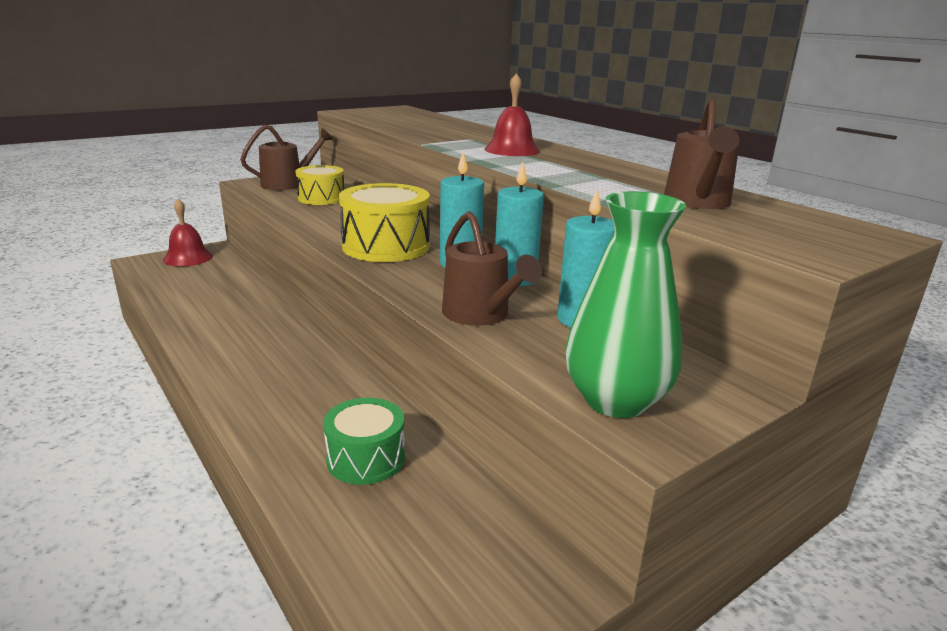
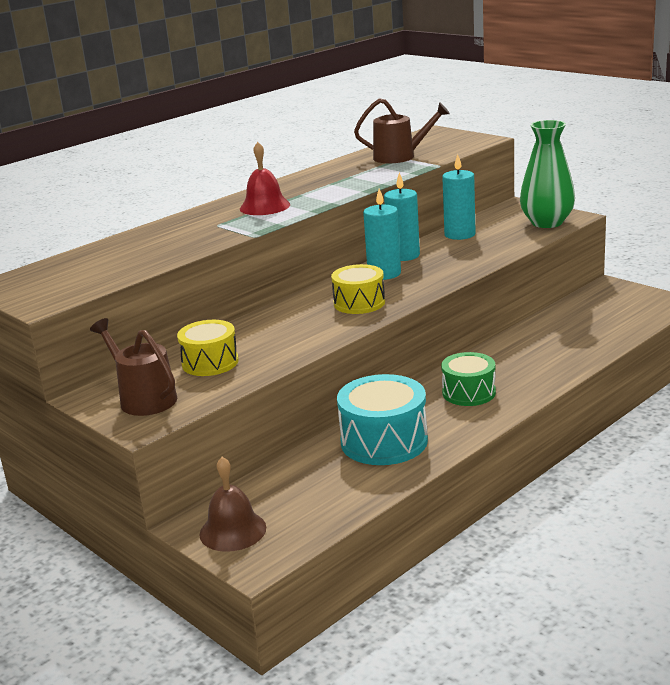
camera: 95 degrees left, 0 degrees up
(188, 258) = (233, 530): red bell -> brown bell
(236, 313) = (384, 441): none -> turquoise drum
(366, 458) = (558, 338): green drum -> green drum (469, 393)
(386, 246) = (359, 303): yellow drum -> yellow drum, size x0.65
(480, 314) = (472, 257): brown watering can -> none

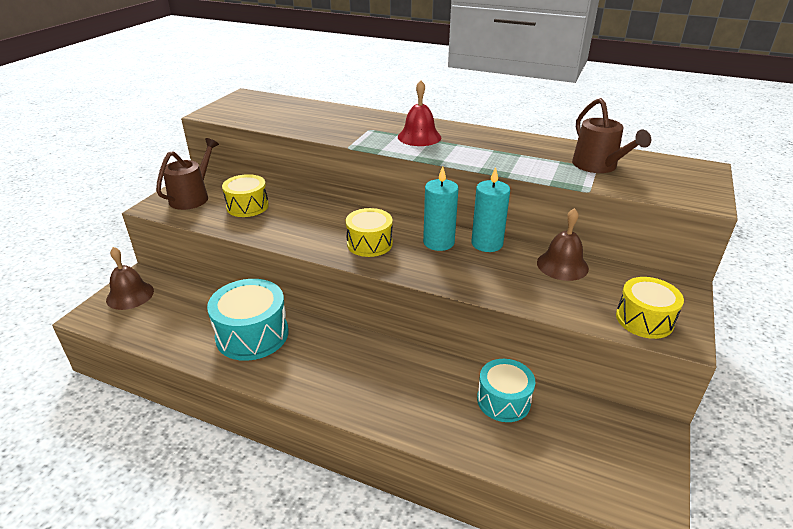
camera: 65 degrees right, 10 degrees up
(459, 234) = (562, 265): turquoise candle -> brown bell
(469, 393) = (346, 366): green drum -> none
(547, 223) = (644, 319): green vase -> yellow drum
(551, 330) = (503, 400): none -> turquoise drum

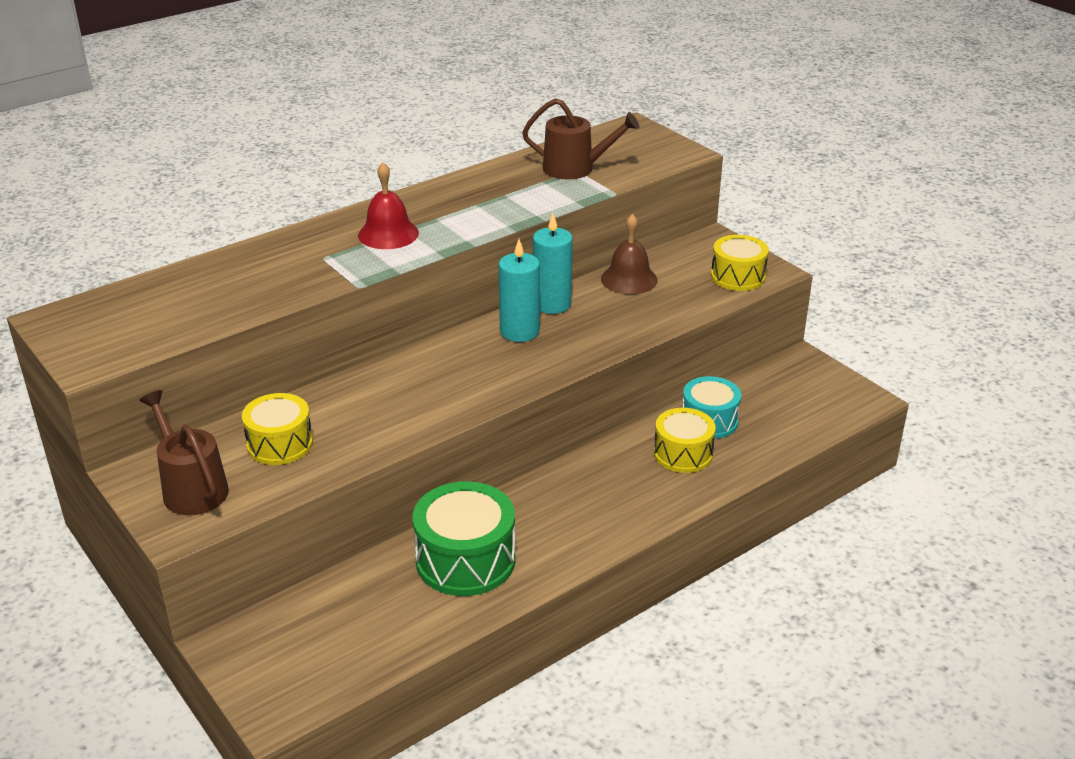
camera: 60 degrees left, 0 degrees up
(130, 295) = (264, 661): brown bell -> none
(252, 334) = (465, 560): turquoise drum -> green drum
(369, 243) = (475, 376): yellow drum -> yellow drum (683, 454)

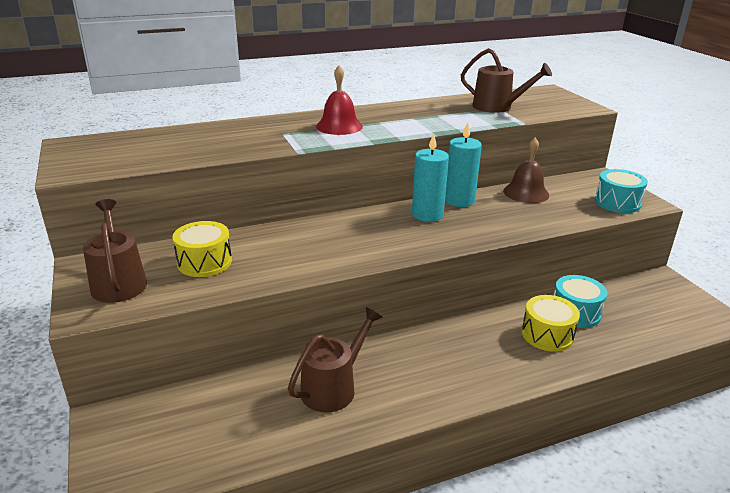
camera: 15 degrees right, 5 degrees down
(465, 560) = (333, 387): green drum -> brown watering can
(738, 276) = (617, 202): yellow drum -> turquoise drum

